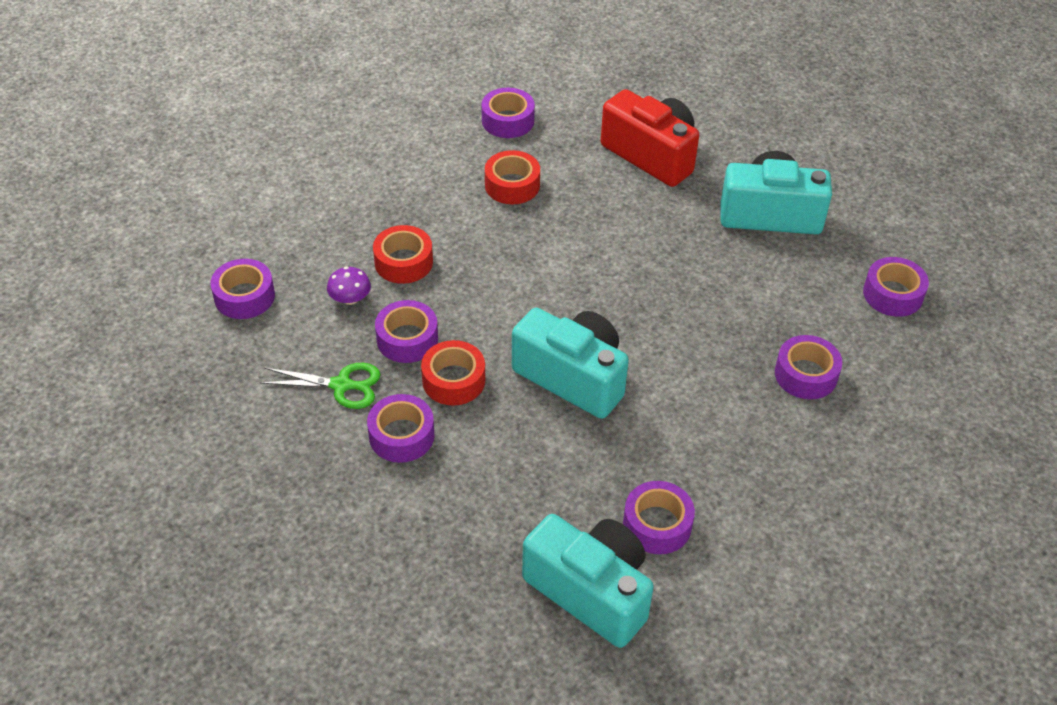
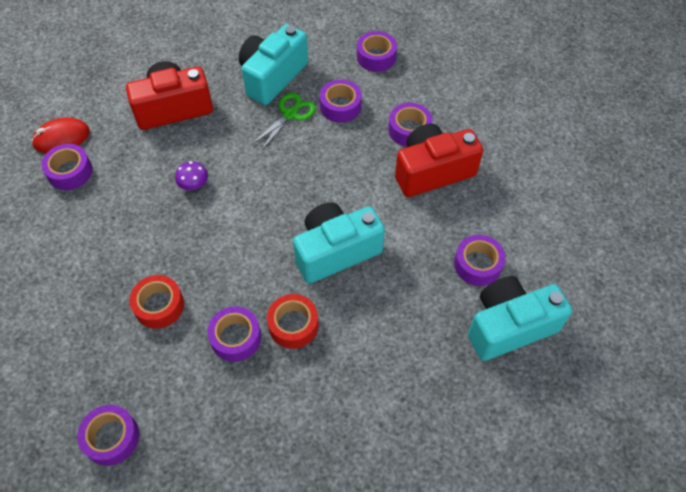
camera: 60 degrees left, 10 degrees up
(341, 385) = (251, 403): green scissors -> green scissors (290, 114)
(350, 298) = (169, 359): purple mushroom -> purple mushroom (194, 184)
(401, 435) = (322, 382): purple tape -> purple tape (340, 106)
(512, 185) = (136, 201): red tape -> none
(542, 94) = (61, 138): none -> red mouse
(760, 424) = (432, 171): none -> red camera

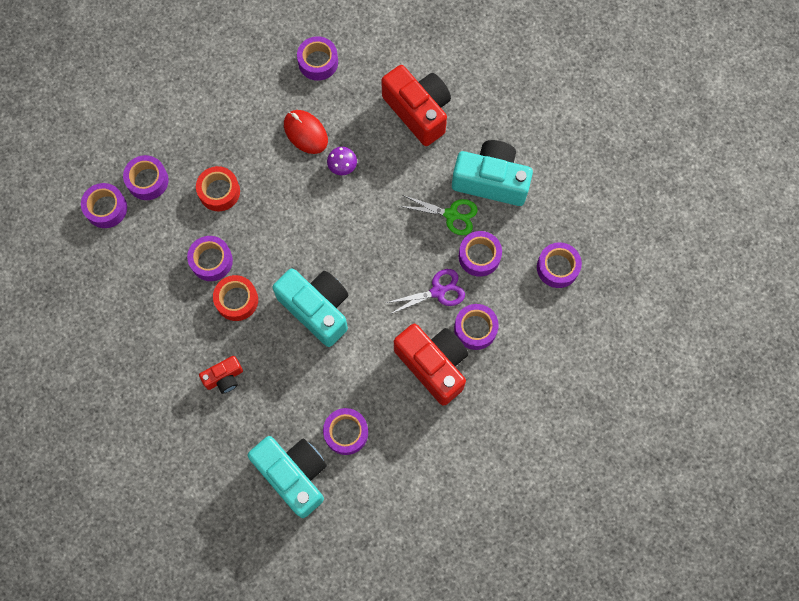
camera: 70 degrees right, 15 degrees up
(61, 138) = (350, 37): red mouse -> red mouse (305, 132)
(103, 378) = (147, 181): none -> purple tape
(361, 147) = (438, 291): none -> purple scissors
(378, 364) = (224, 378): none -> red camera

